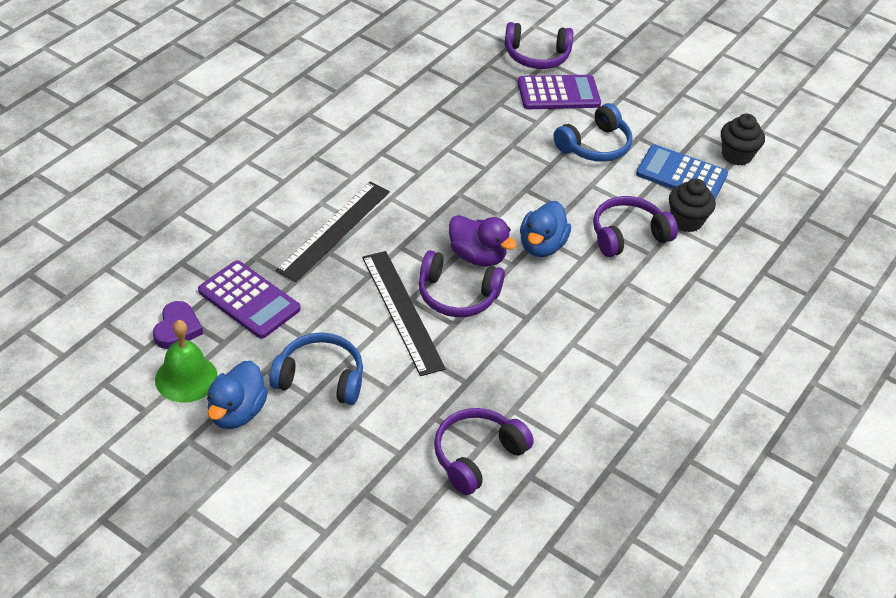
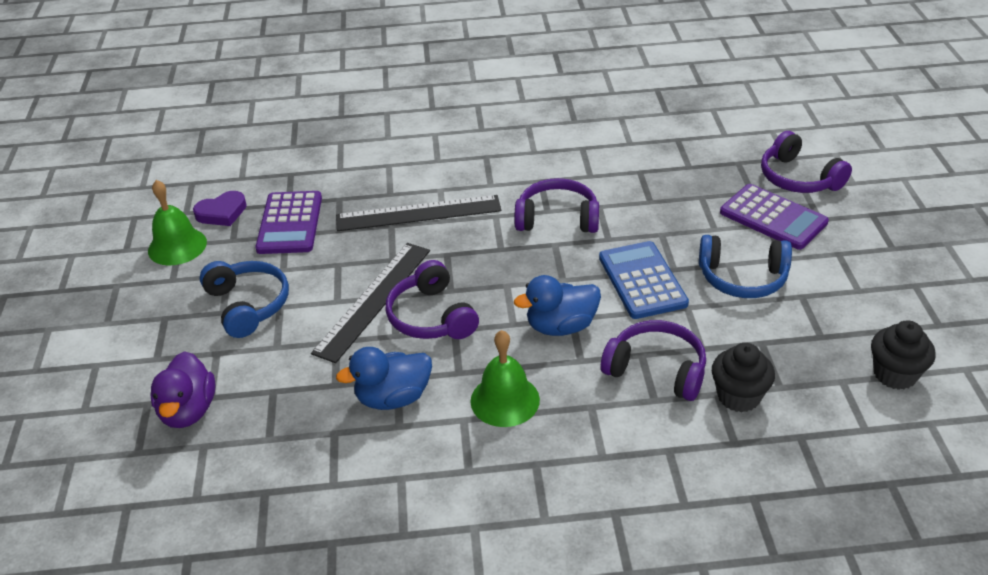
camera: 55 degrees right, 5 degrees down
(236, 412) = (167, 289): blue duck -> blue duck (393, 398)
(477, 256) = (494, 299): purple duck -> purple duck (188, 411)
(477, 456) = (254, 444): purple headphones -> purple headphones (557, 218)
(577, 314) = (505, 400): none -> green bell
(681, 174) = (799, 354): blue calculator -> blue calculator (642, 281)

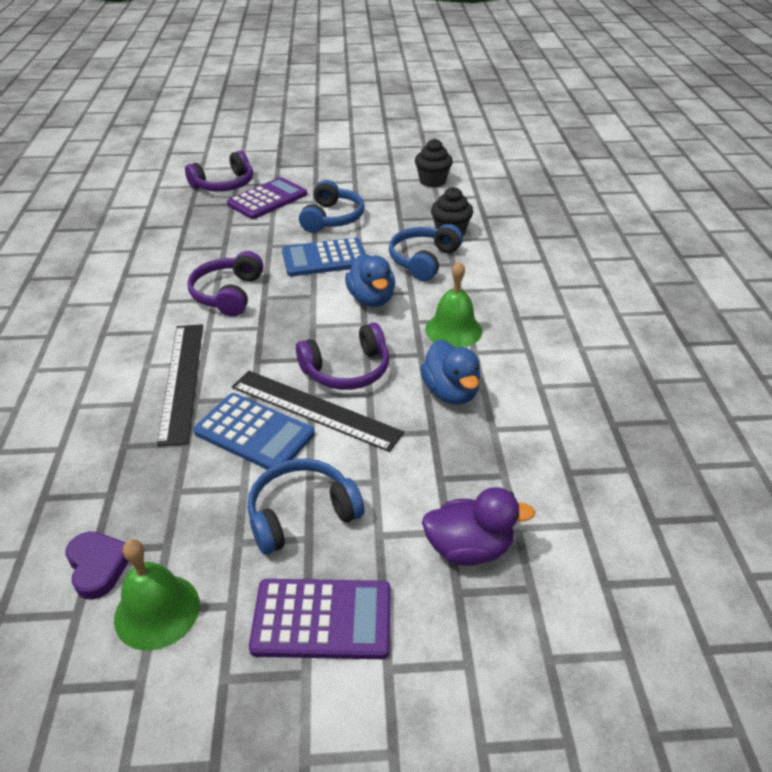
camera: 90 degrees left, 0 degrees up
(290, 223) = (155, 488): purple calculator -> purple calculator (322, 619)
(345, 266) = (254, 433): none -> blue calculator
(656, 369) = (423, 260): purple headphones -> blue headphones

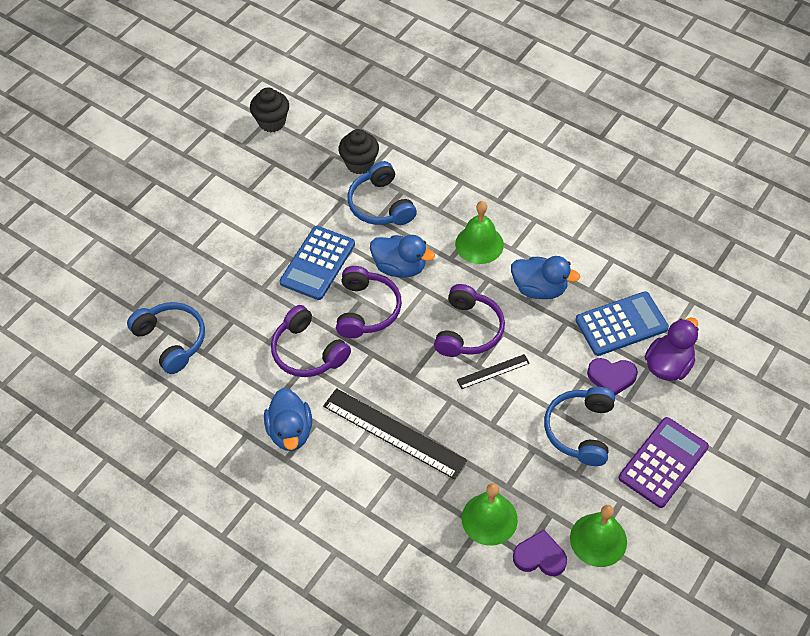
camera: 50 degrees left, 15 degrees up
(124, 497) = (489, 519): none -> green bell
(135, 323) = (290, 431): none -> blue duck
(224, 184) = (120, 266): purple headphones -> purple headphones (366, 310)
(254, 433) = (487, 418): blue calculator -> blue calculator (621, 324)
(267, 199) = (182, 249): purple calculator -> none
(315, 409) = (493, 371): black ruler -> black ruler, size x0.50
(332, 218) = (261, 223): blue headphones -> blue headphones (171, 340)
(399, 504) = (611, 377): none -> purple heart

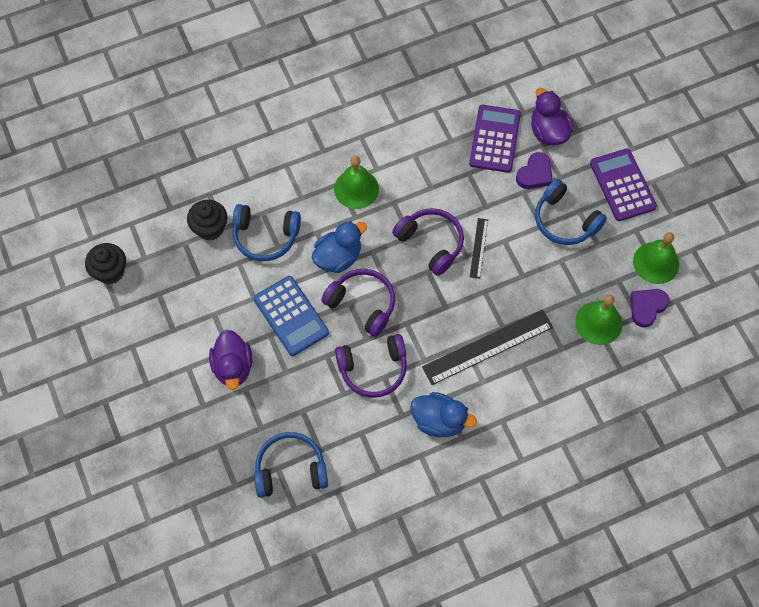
camera: 60 degrees left, 10 degrees up
(241, 248) = (233, 367): none -> purple duck
(539, 288) = (427, 172): blue duck -> none
(621, 324) = (494, 139): blue calculator -> purple calculator

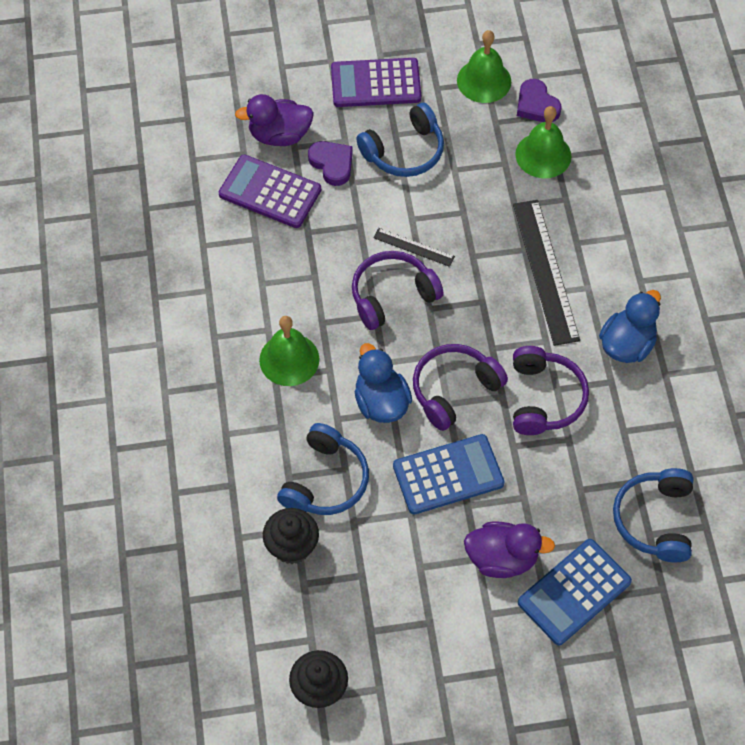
camera: 75 degrees left, 5 degrees down
(218, 422) = (574, 592): none -> blue calculator

